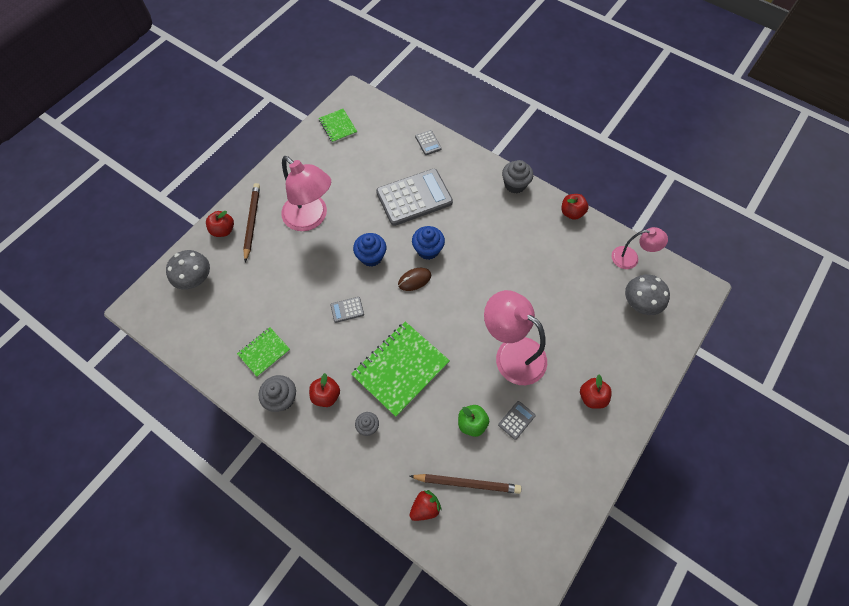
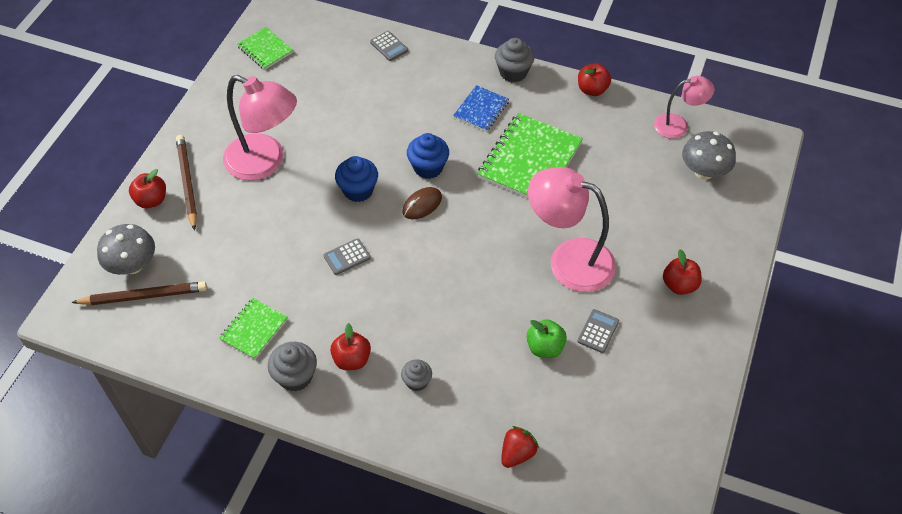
camera: 15 degrees left, 10 degrees down
(400, 369) = (437, 308): green notebook -> green notebook (530, 160)
(414, 198) = (391, 112): grey calculator -> none
(467, 483) = (560, 414): brown pencil -> brown pencil (144, 296)
(481, 210) = (481, 109): none -> blue notebook

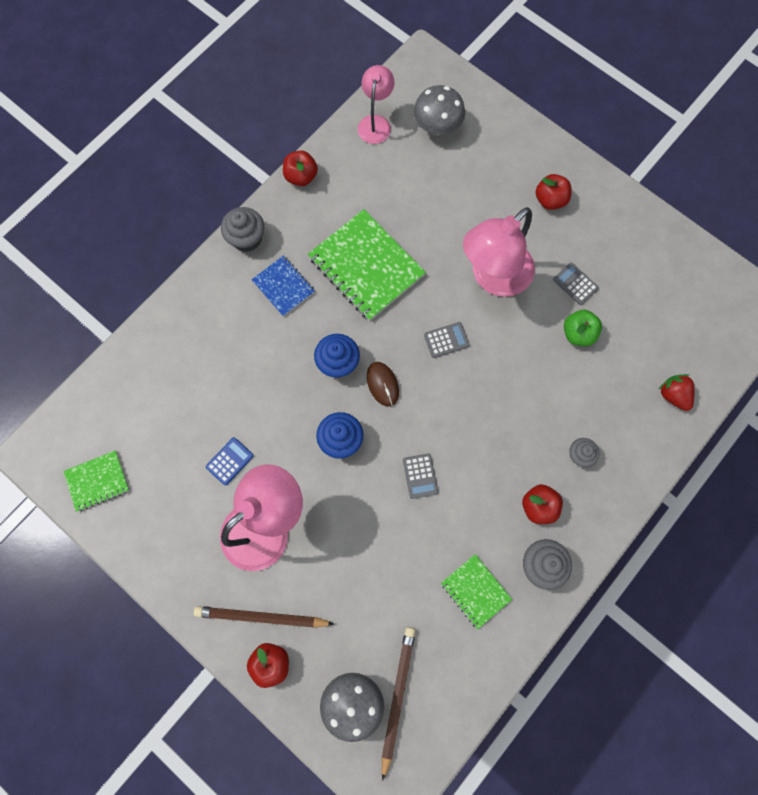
camera: 70 degrees left, 20 degrees up
(311, 122) = (230, 461): none -> blue calculator
(389, 46) = (154, 347): grey calculator -> grey calculator (446, 340)

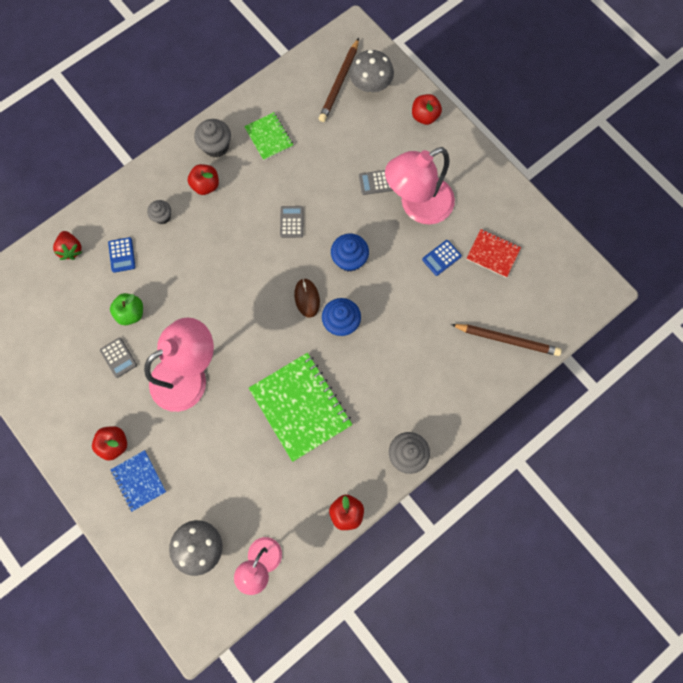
camera: 170 degrees left, 0 degrees up
(97, 481) = (549, 260): green notebook -> none
(167, 477) = (493, 254): none -> red notebook
(261, 617) = (428, 145): brown pencil -> brown pencil (507, 340)
(283, 287) = (379, 400): blue notebook -> blue notebook (139, 480)
(446, 340) = (244, 326): grey calculator -> grey calculator (376, 182)
(611, 398) = (122, 255): none -> blue calculator

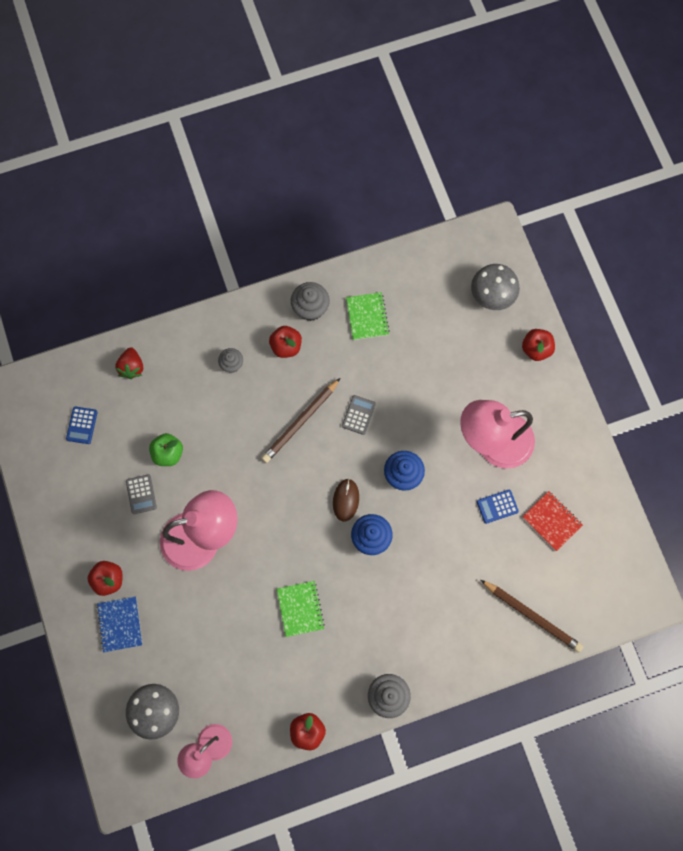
camera: 20 degrees right, 0 degrees up
(122, 255) = (179, 390): blue calculator -> blue calculator (82, 425)
(300, 407) = (300, 609): green notebook -> green notebook, size x0.54
(339, 83) = (460, 282): brown pencil -> brown pencil (300, 422)
(376, 182) = (459, 403): grey calculator -> none

